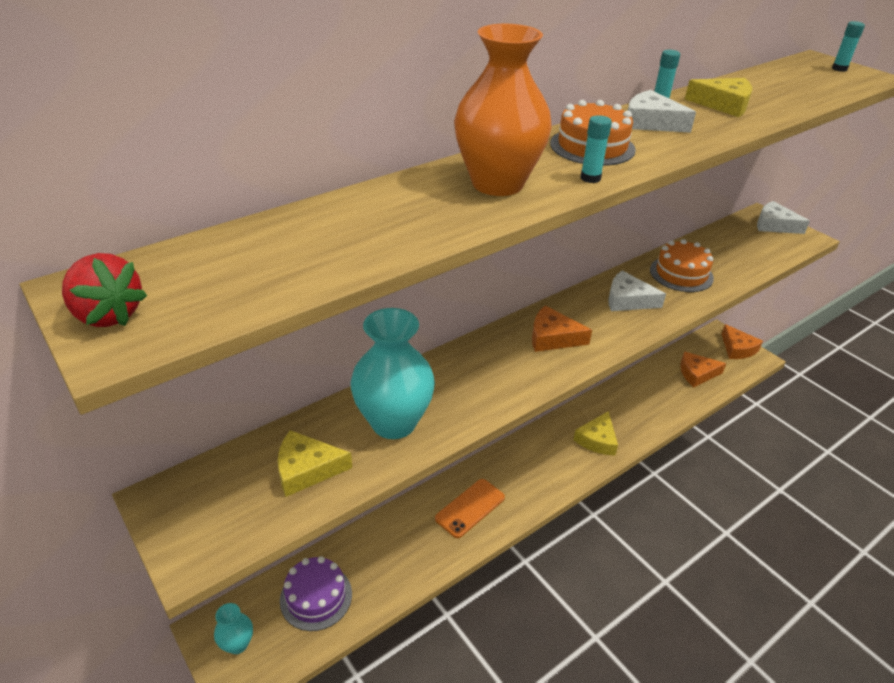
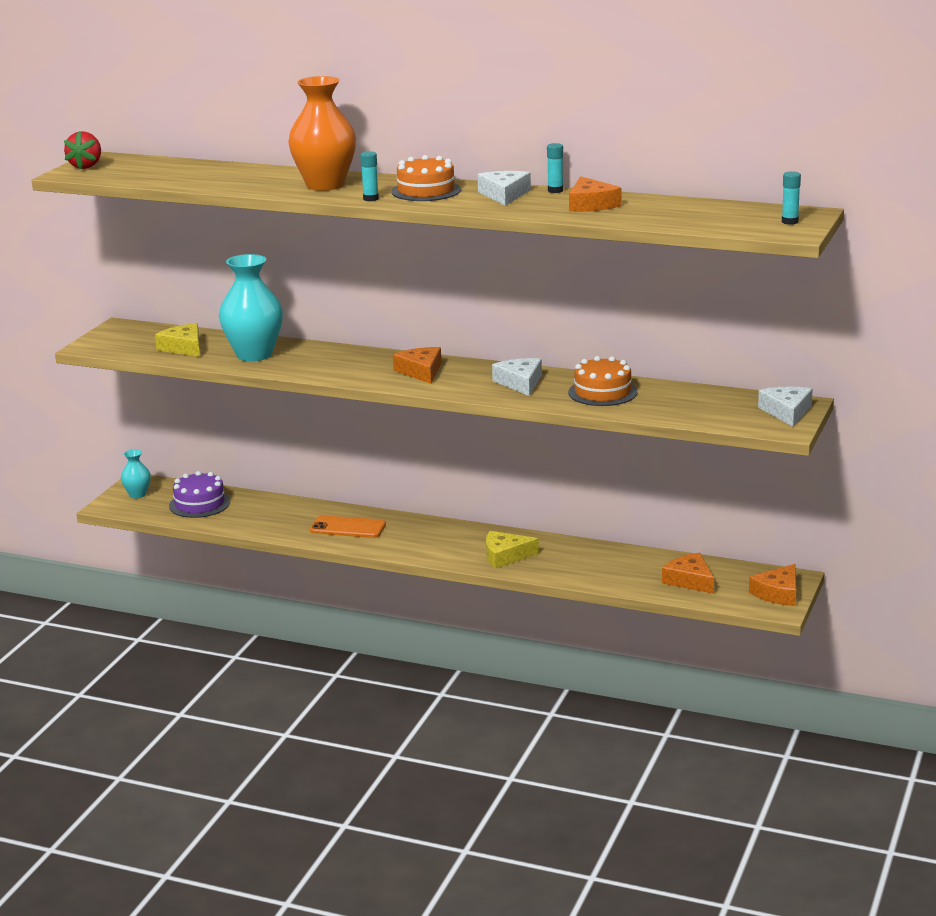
camera: 60 degrees right, 15 degrees down
(723, 104) = (591, 204): yellow cheese -> orange cheese

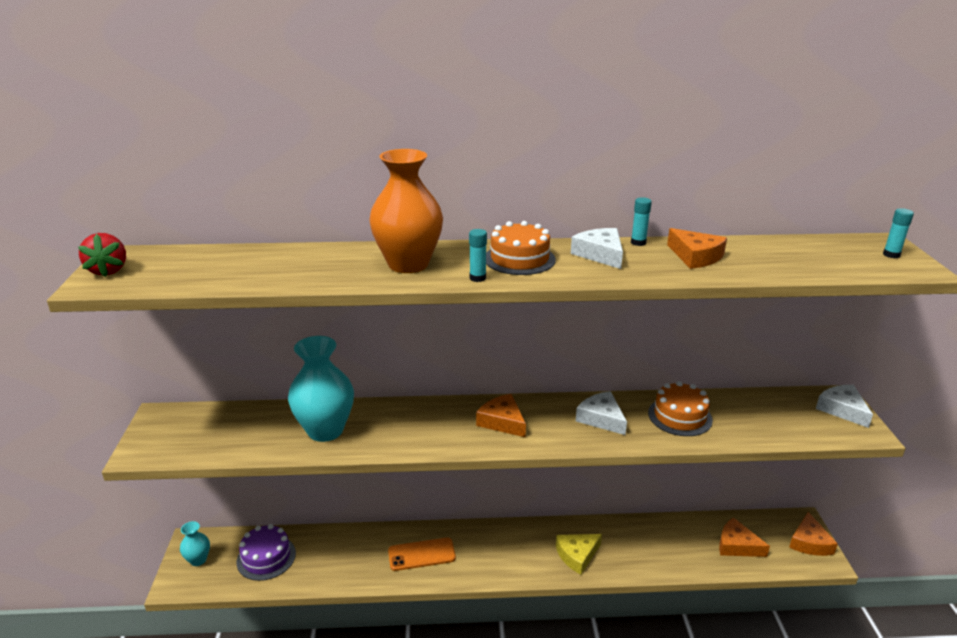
camera: 25 degrees left, 5 degrees up
(184, 347) = (245, 434): yellow cheese -> none

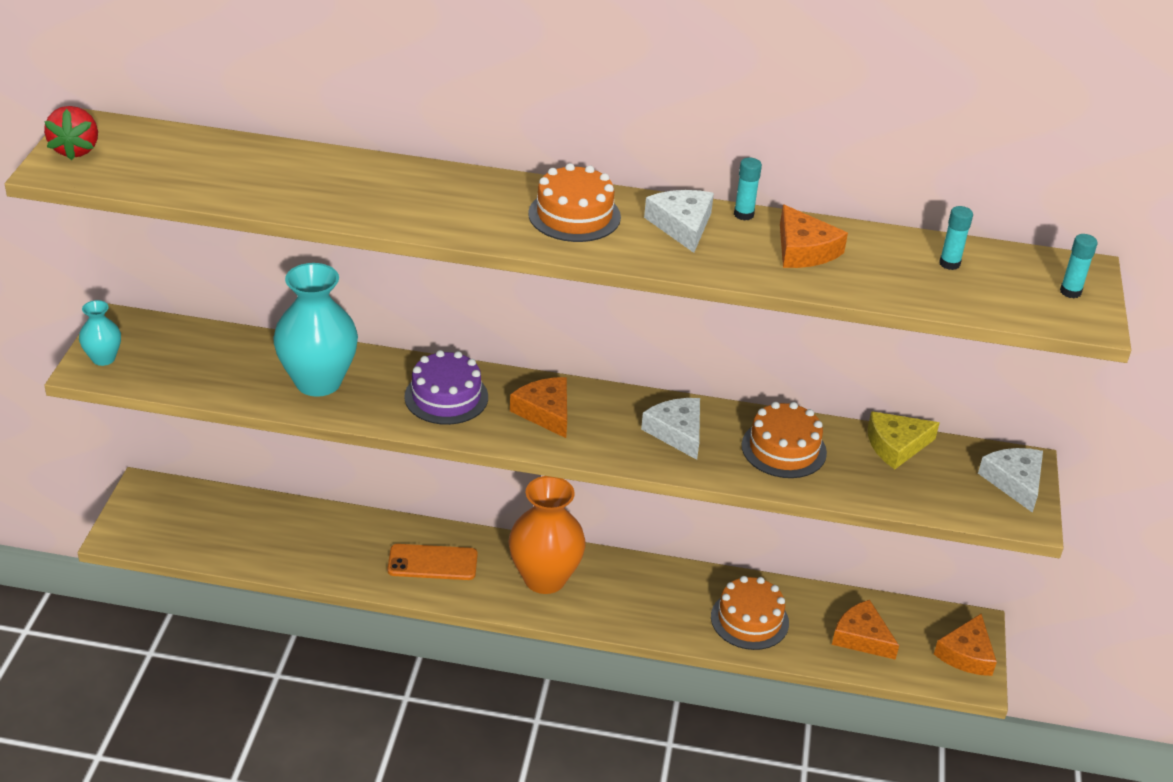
camera: 10 degrees right, 10 degrees up
(198, 560) = (150, 512): turquoise vase -> turquoise vase (103, 358)
(266, 557) = (234, 526): purple cake -> purple cake (446, 397)
(408, 264) = (432, 200): orange vase -> orange vase (544, 578)
(477, 278) = (507, 236): turquoise glue stick -> turquoise glue stick (949, 264)
(577, 555) = (637, 605): yellow cheese -> yellow cheese (896, 445)
(658, 549) = (749, 620): none -> orange cake

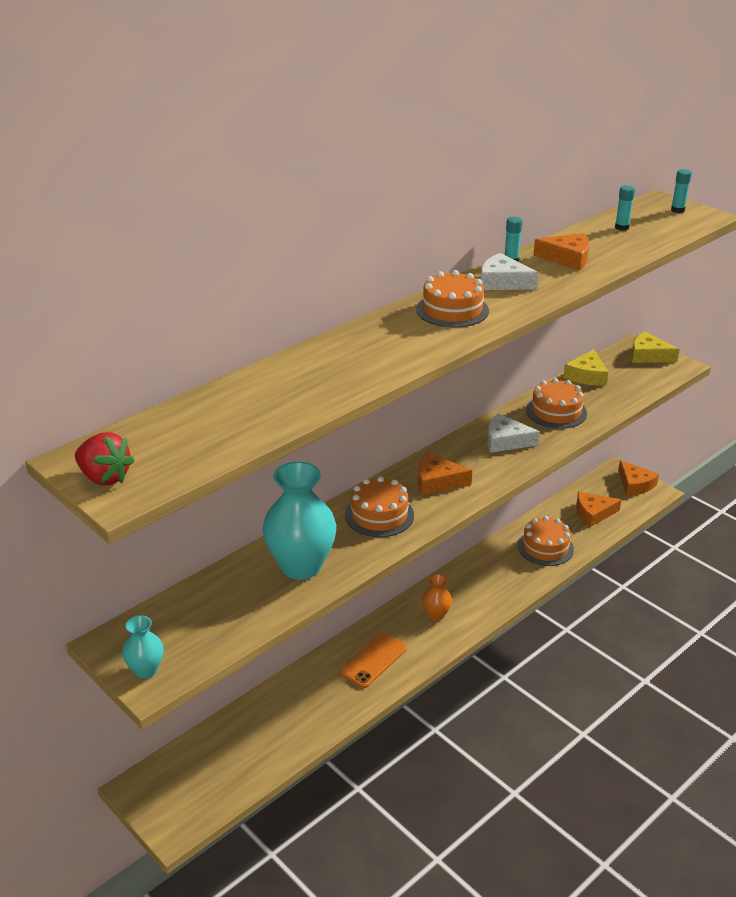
camera: 50 degrees left, 5 degrees down
(446, 397) = (379, 515): purple cake -> orange cake
(544, 578) = (436, 615): orange vase -> orange vase, size x0.50
(1014, 482) = (648, 355): white cheese -> yellow cheese

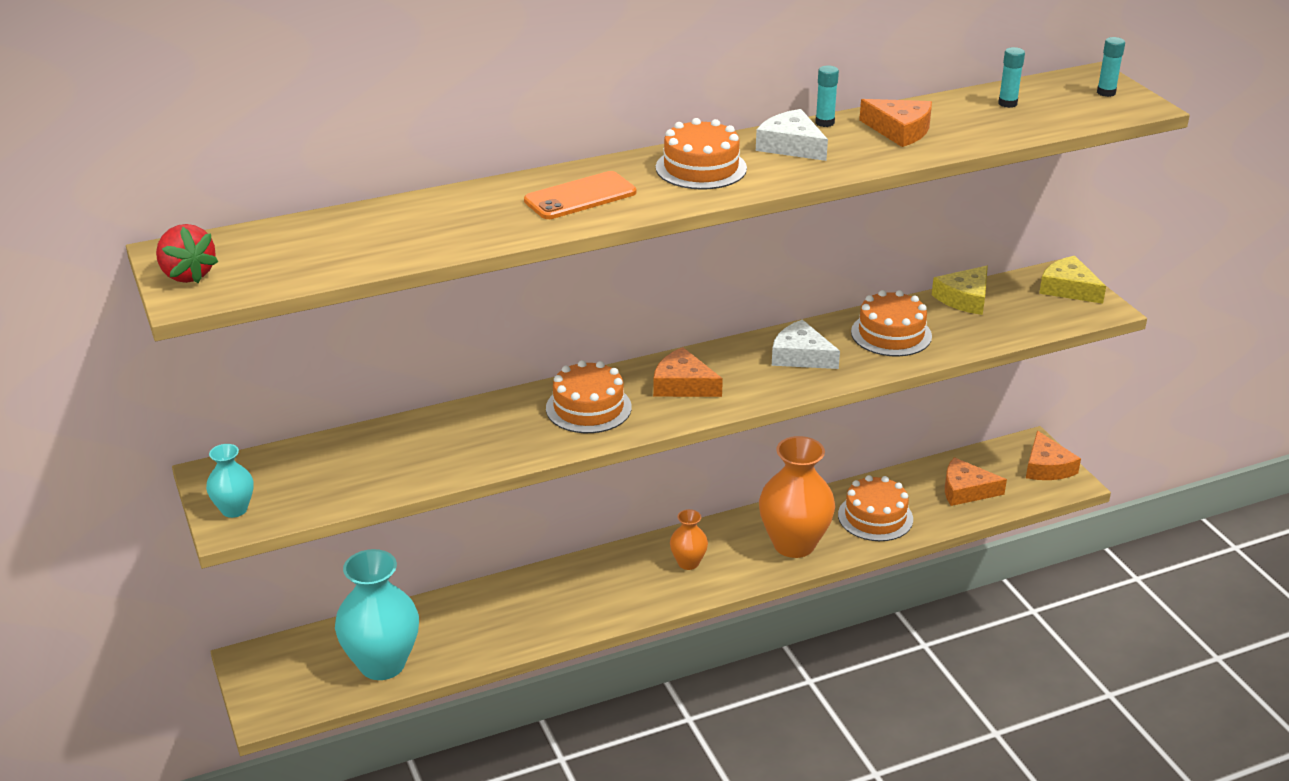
camera: 20 degrees right, 0 degrees up
(301, 566) = (463, 443): turquoise vase -> turquoise vase (382, 664)
(373, 660) = (583, 595): orange phone -> orange phone (580, 197)
(502, 581) = (794, 544): none -> orange vase

